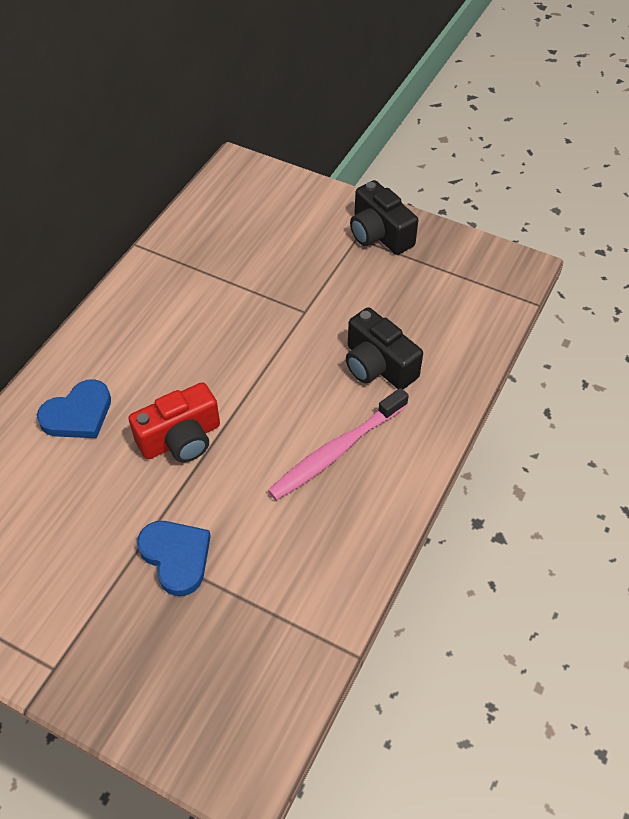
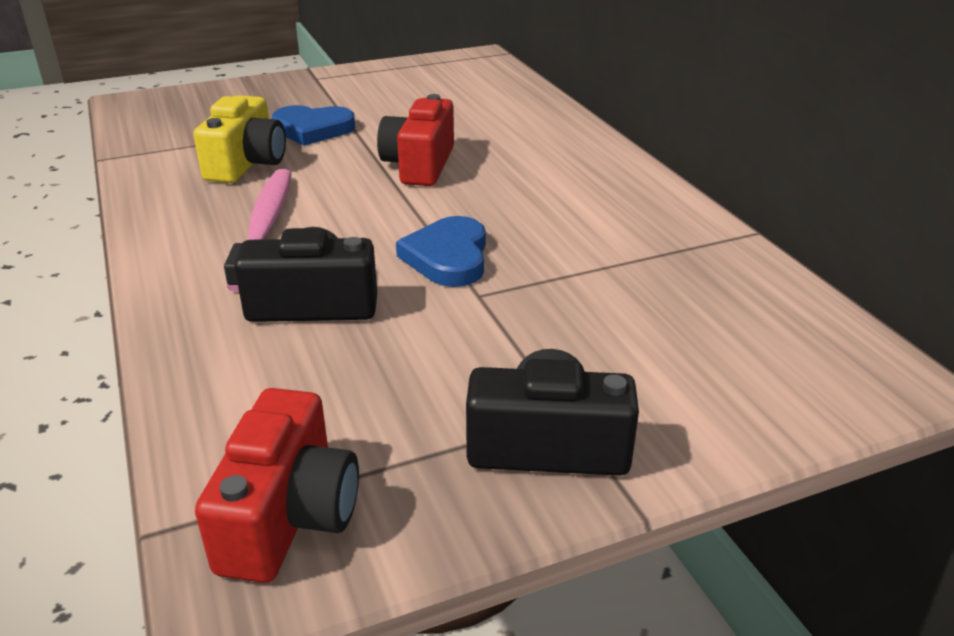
camera: 130 degrees right, 20 degrees down
(78, 414) = (523, 136): blue heart -> blue heart (448, 257)
(271, 543) = (246, 164): none -> yellow camera
(487, 275) = (289, 516): none -> red camera

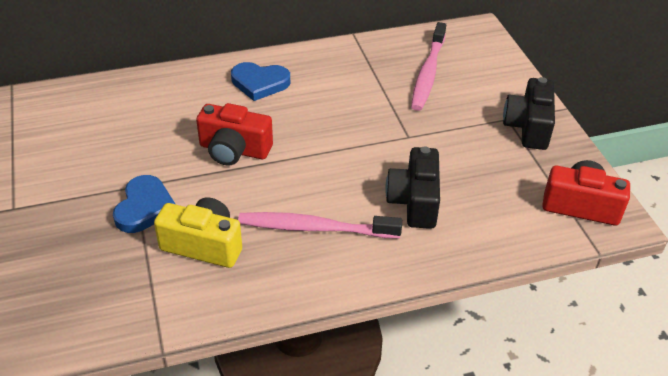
camera: 85 degrees left, 10 degrees up
(448, 257) = (366, 145): blue heart -> blue heart (260, 83)
(679, 312) = (428, 73): none -> pink toothbrush

